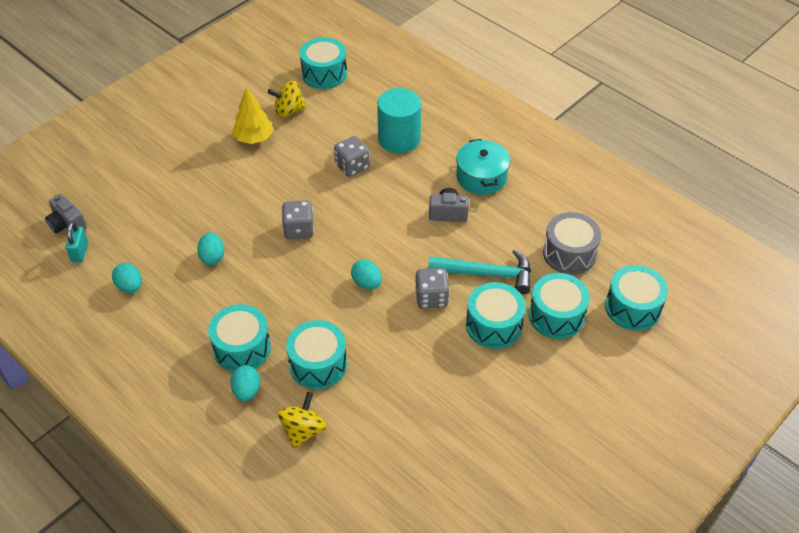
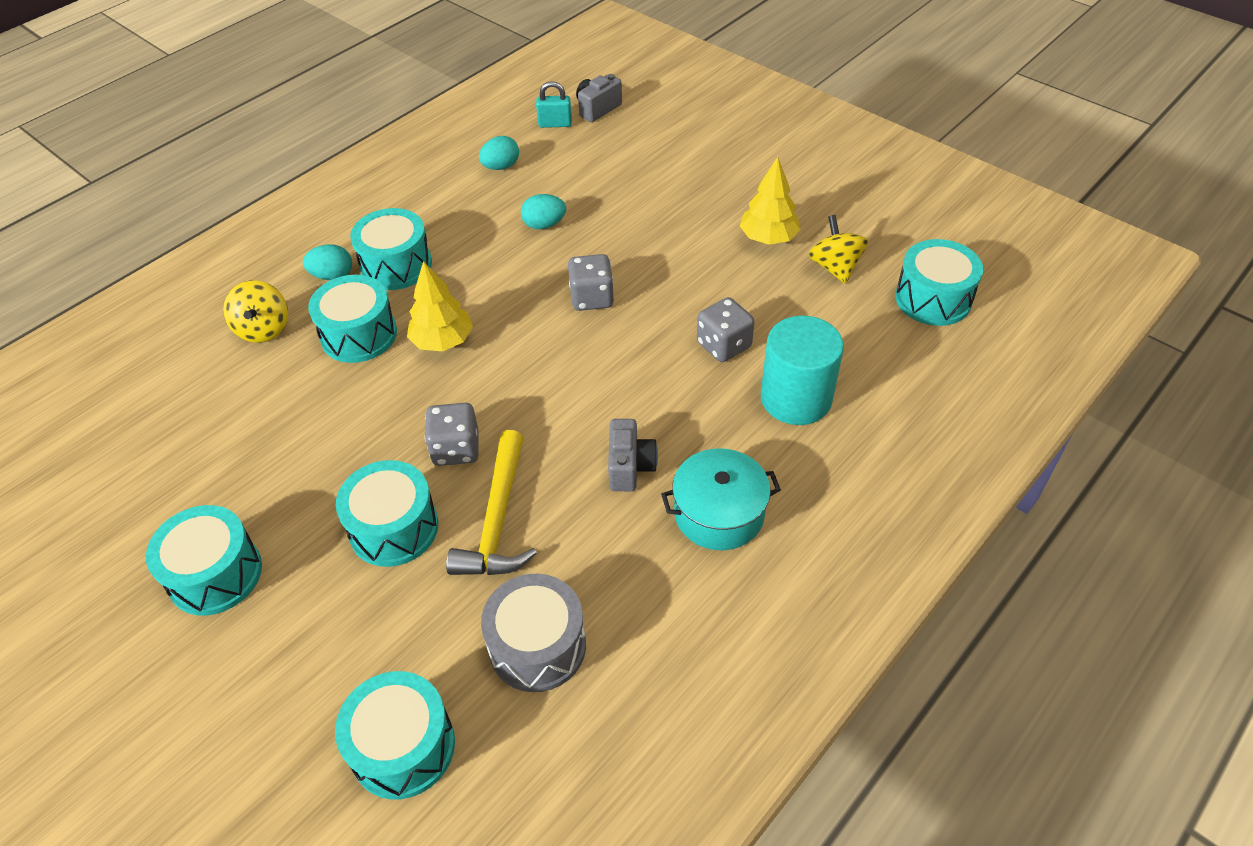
camera: 90 degrees right, 0 degrees up
(303, 430) = (264, 329): yellow spinning top -> yellow spinning top turned 60 degrees clockwise
(331, 312) = (442, 341): none -> yellow tree
(367, 283) = (490, 375): turquoise egg -> none
(487, 274) = (497, 520): turquoise hammer -> yellow hammer
(556, 316) = (401, 618): turquoise drum -> turquoise drum (215, 574)

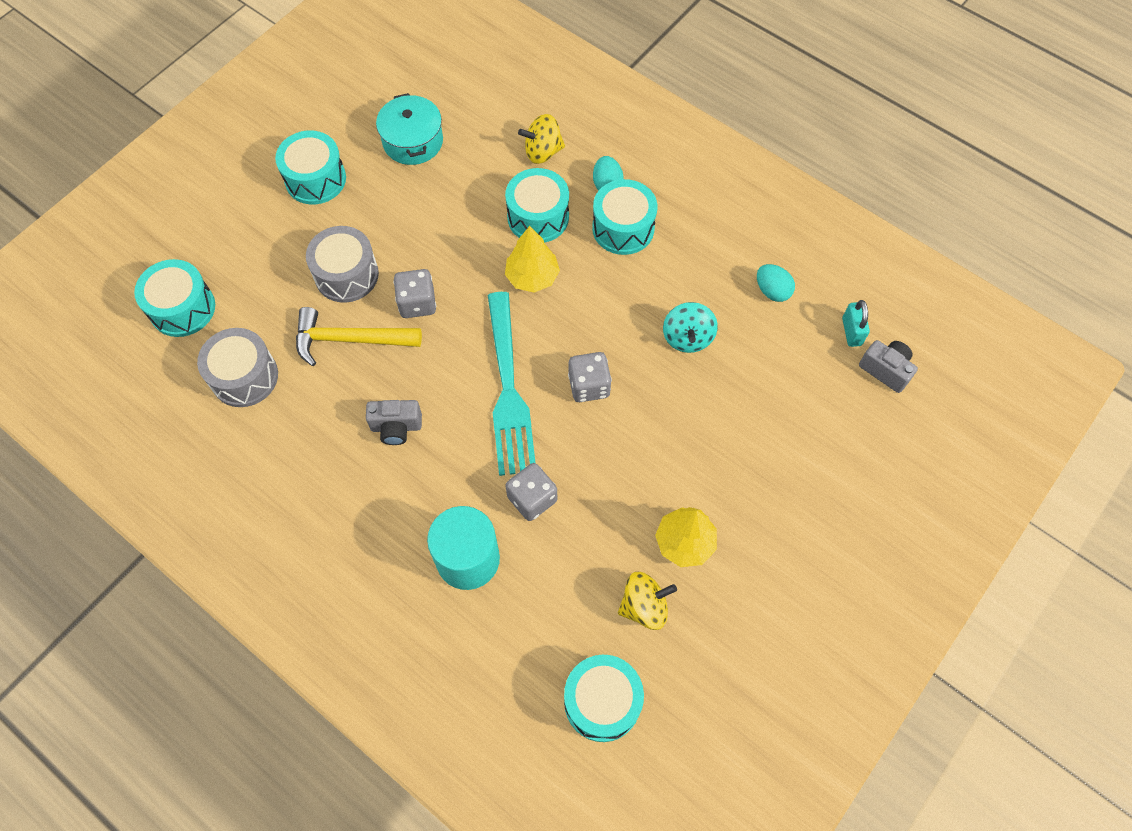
camera: 85 degrees right, 15 degrees up
(394, 528) = (346, 275): turquoise drum -> grey drum
(544, 225) = (687, 337): turquoise egg -> turquoise spinning top
(587, 364) = (508, 388): none -> turquoise fork
(719, 513) = (348, 494): turquoise pot -> turquoise pot (413, 141)

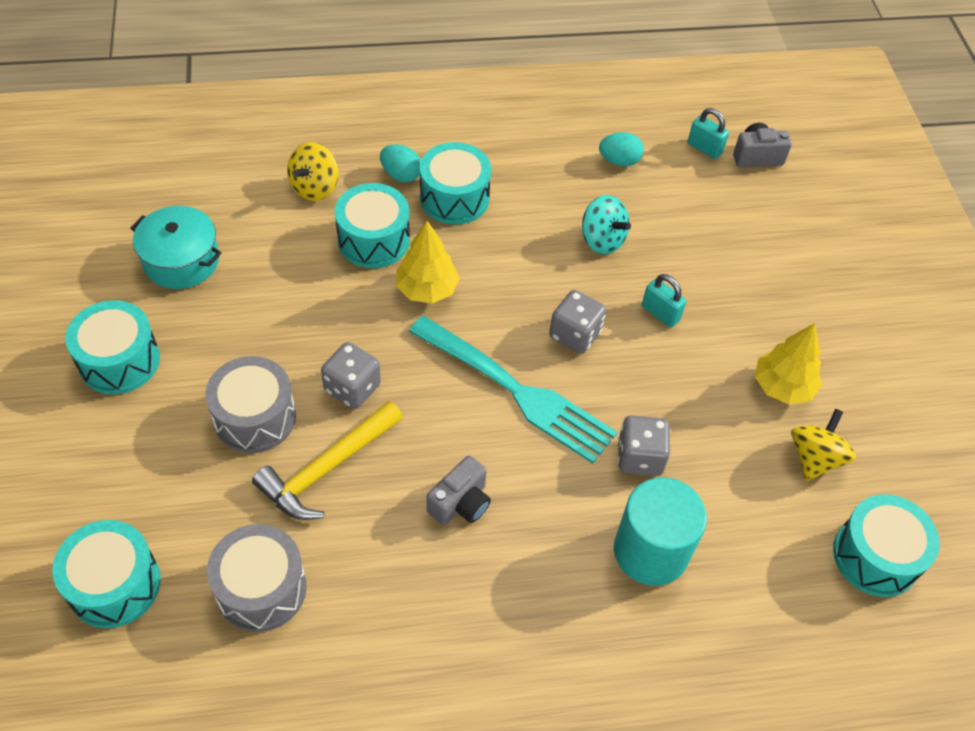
camera: 50 degrees left, 10 degrees down
(664, 421) = (660, 313): none -> turquoise padlock

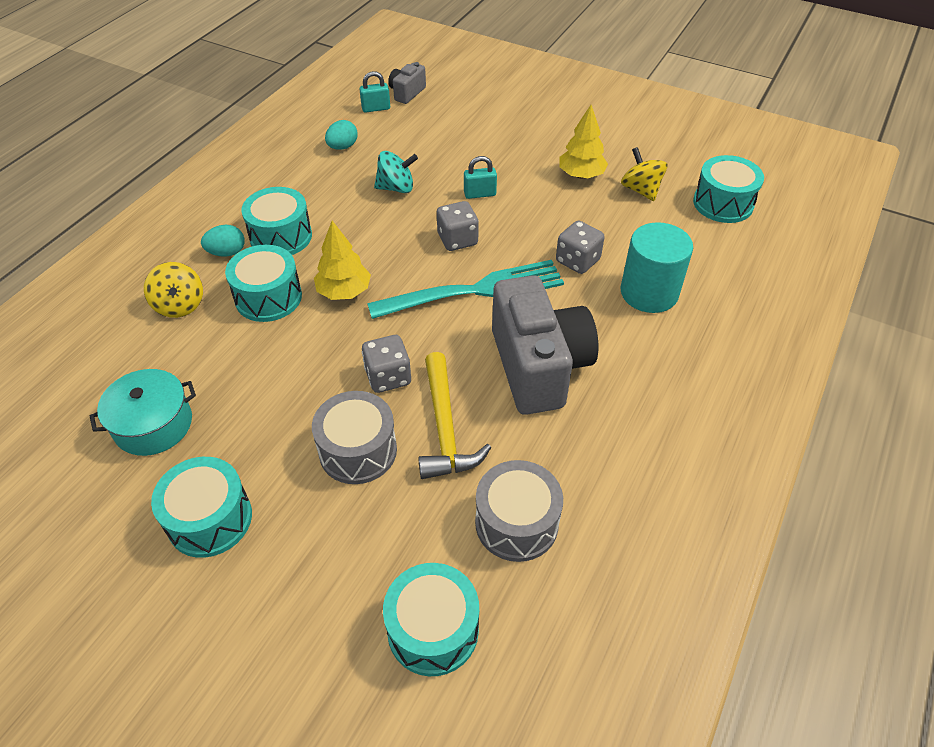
camera: 50 degrees left, 5 degrees down
(460, 503) = (538, 366): grey camera -> grey camera, size x2.20

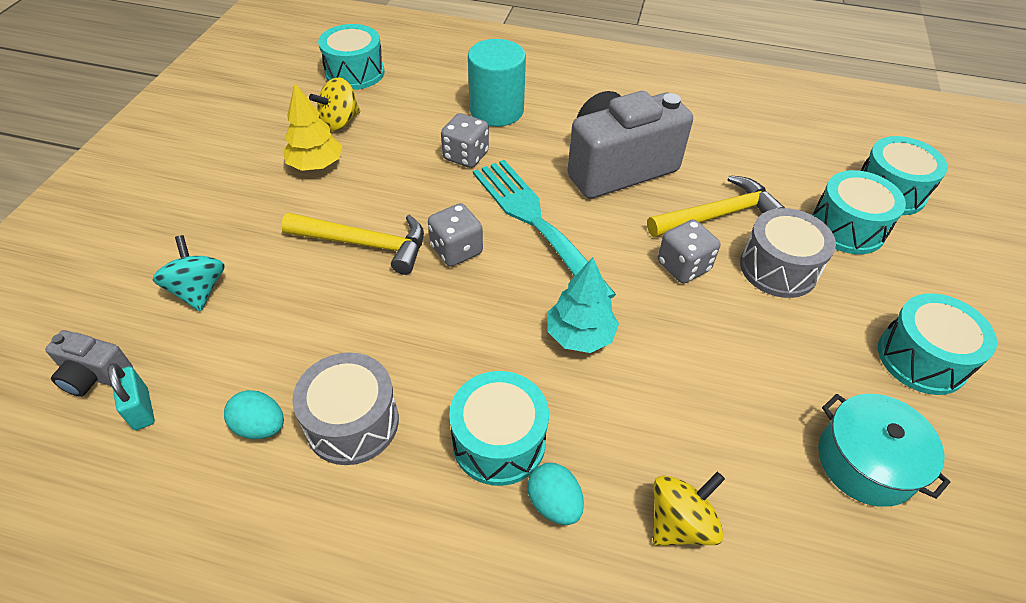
camera: 105 degrees left, 0 degrees up
(268, 297) = (620, 414): turquoise drum -> turquoise drum (847, 228)
(344, 291) = (579, 335): yellow tree -> turquoise tree
(396, 188) = (362, 331): turquoise spinning top -> turquoise spinning top (198, 291)
(480, 194) = (364, 244): turquoise padlock -> yellow hammer
(516, 523) = (777, 162): grey drum -> grey drum (352, 422)

